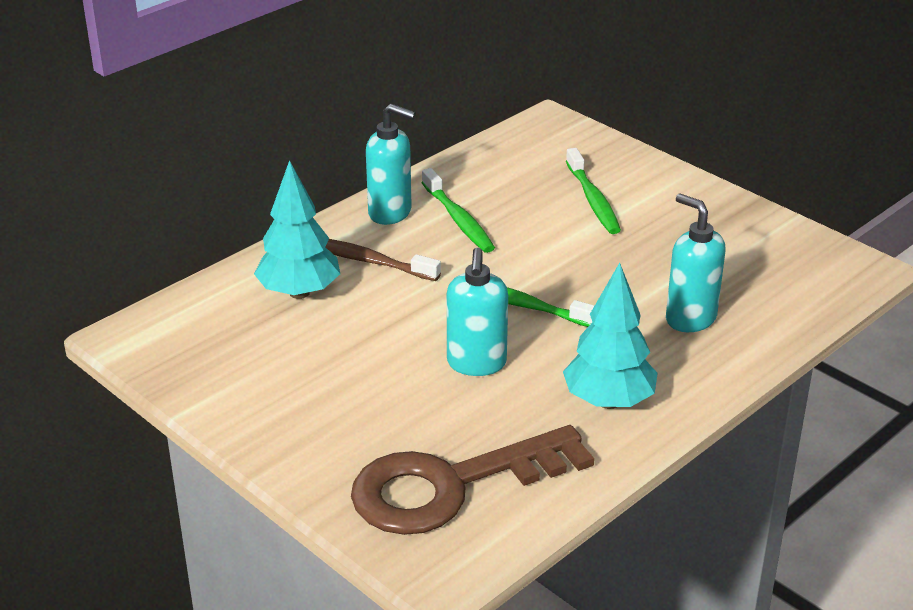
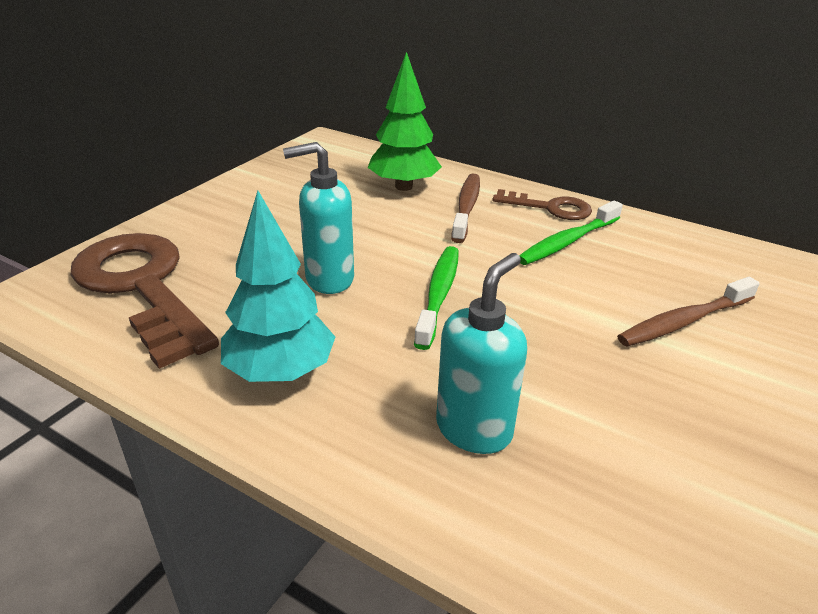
camera: 75 degrees right, 0 degrees up
(299, 292) = (404, 187): turquoise tree -> green tree
(390, 213) = (550, 208): turquoise soap dispenser -> brown key
(593, 200) = (683, 321): green toothbrush -> brown toothbrush

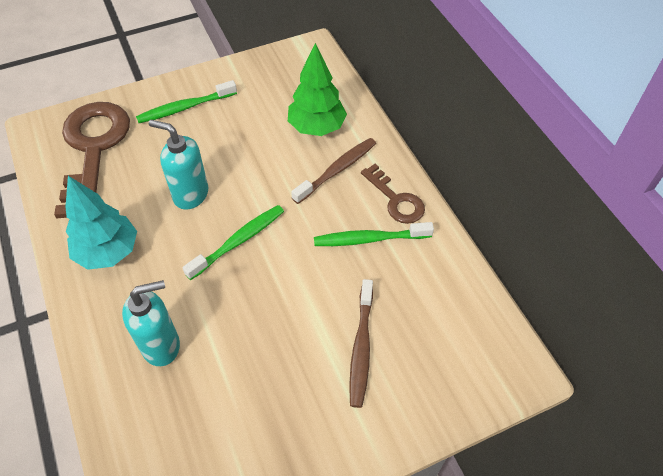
camera: 35 degrees right, 20 degrees up
(231, 216) = (185, 108): none -> green toothbrush
(683, 321) = (361, 348): brown toothbrush -> brown toothbrush turned 90 degrees counterclockwise

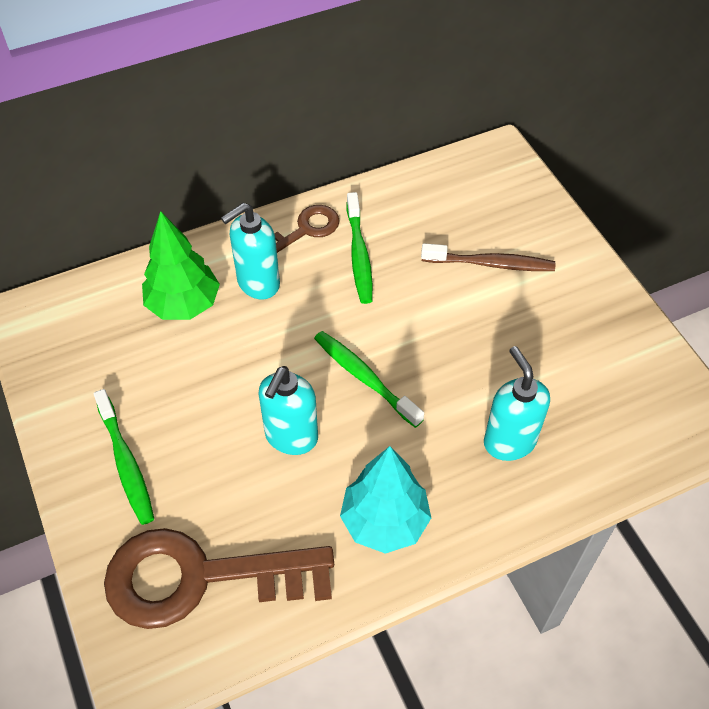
camera: 90 degrees left, 0 degrees up
(337, 170) = (258, 283): brown toothbrush -> turquoise soap dispenser

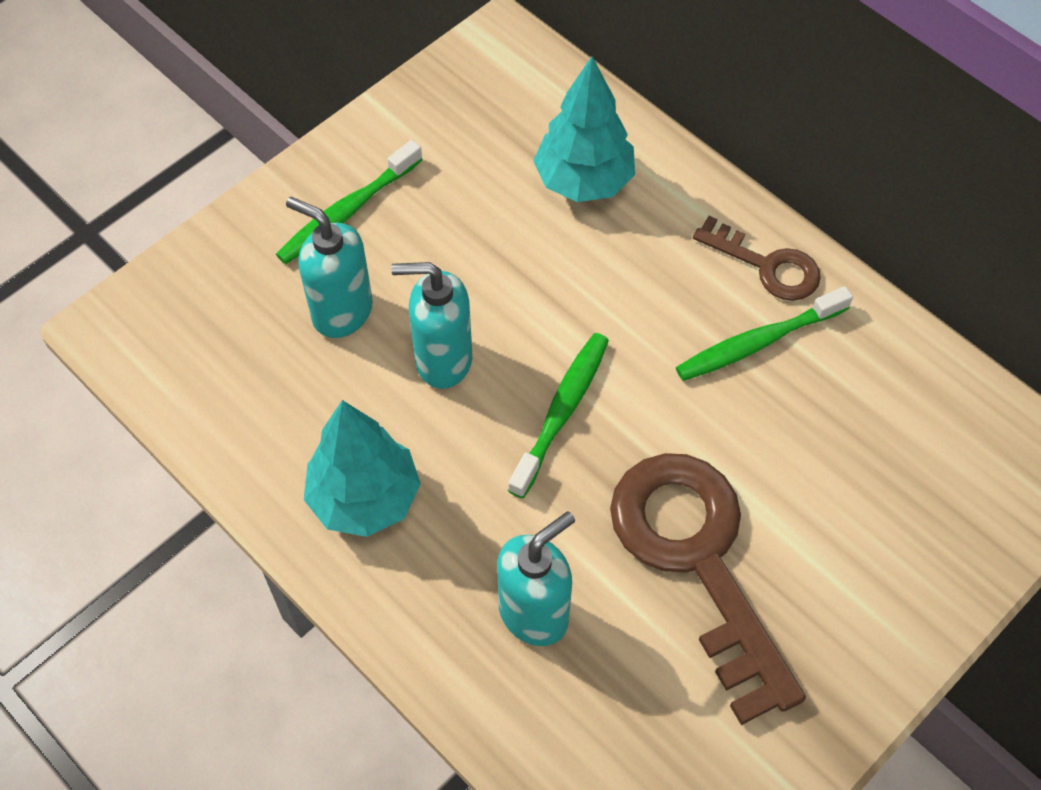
camera: 70 degrees right, 5 degrees up
(184, 305) = (584, 181): green tree -> turquoise tree
(200, 577) = (234, 335): brown key -> brown key (698, 561)
(258, 283) = (653, 245): turquoise soap dispenser -> turquoise soap dispenser (341, 312)
(491, 264) = (827, 512): brown toothbrush -> none

